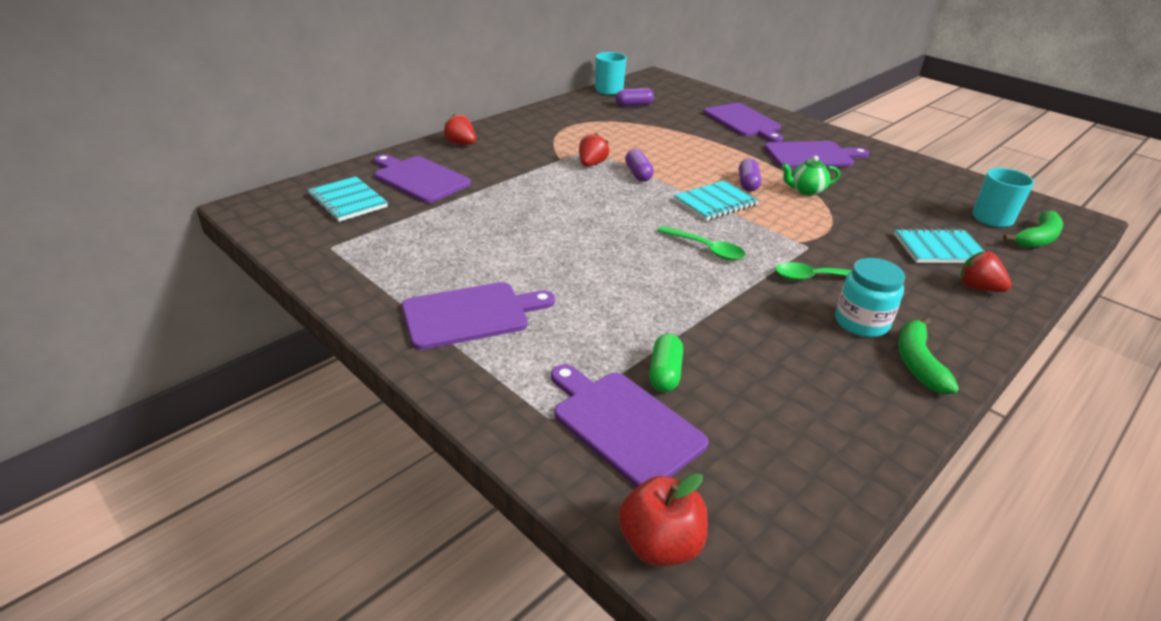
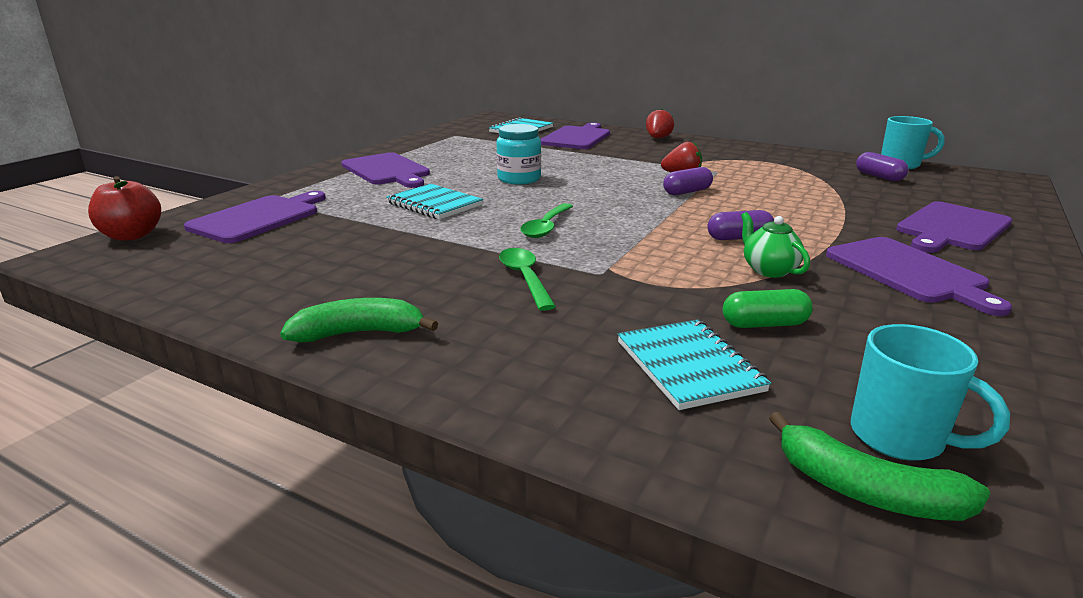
camera: 75 degrees right, 10 degrees down
(664, 373) = (323, 225): green capsule -> green capsule (764, 324)
(715, 203) = (661, 225): turquoise notebook -> turquoise notebook (434, 204)
(861, 322) = (435, 302): turquoise jar -> turquoise jar (519, 179)
(978, 288) = (581, 393): red strawberry -> none

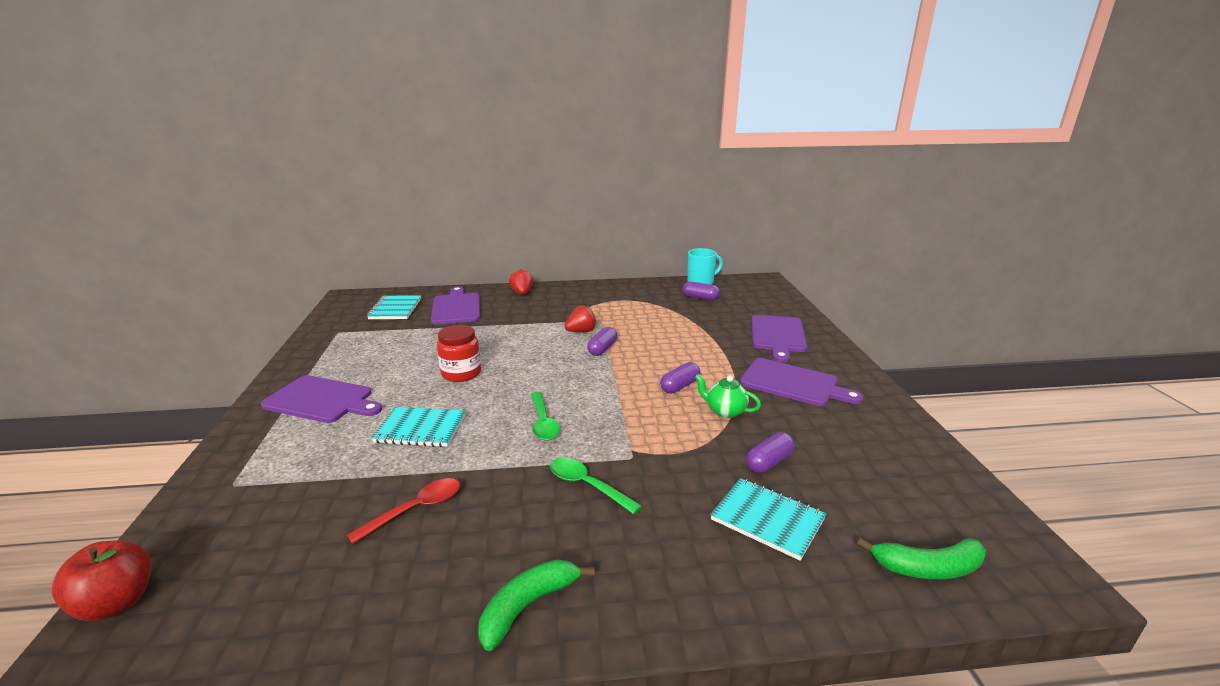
camera: 35 degrees left, 0 degrees up
(258, 218) = (254, 513): purple cutting board -> none
(362, 248) = (416, 509): none -> red spoon
(519, 179) = (461, 373): turquoise jar -> red jar
(764, 324) = (769, 462): green capsule -> purple capsule
(900, 437) = (905, 520): turquoise mug -> none

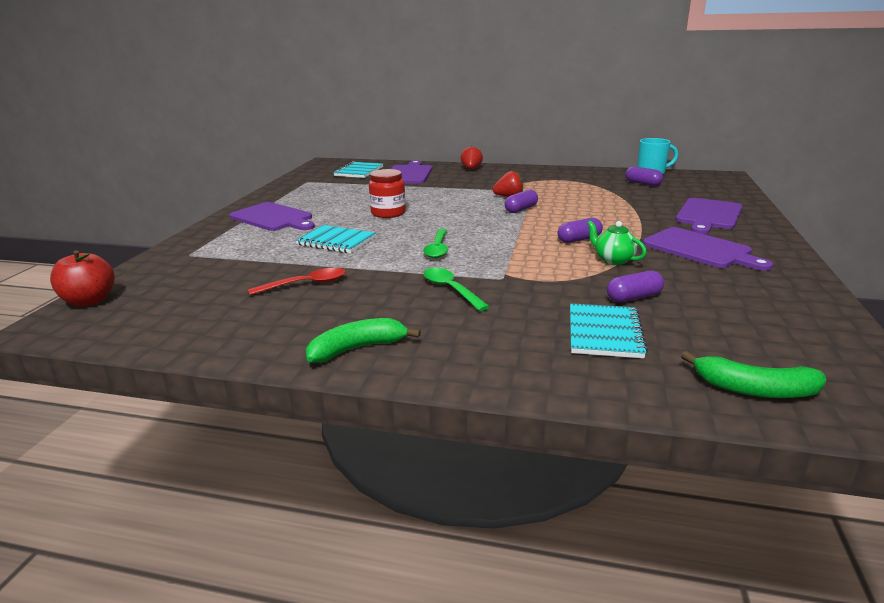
camera: 20 degrees right, 0 degrees up
(767, 519) = (604, 333): turquoise notebook -> turquoise notebook turned 45 degrees clockwise

